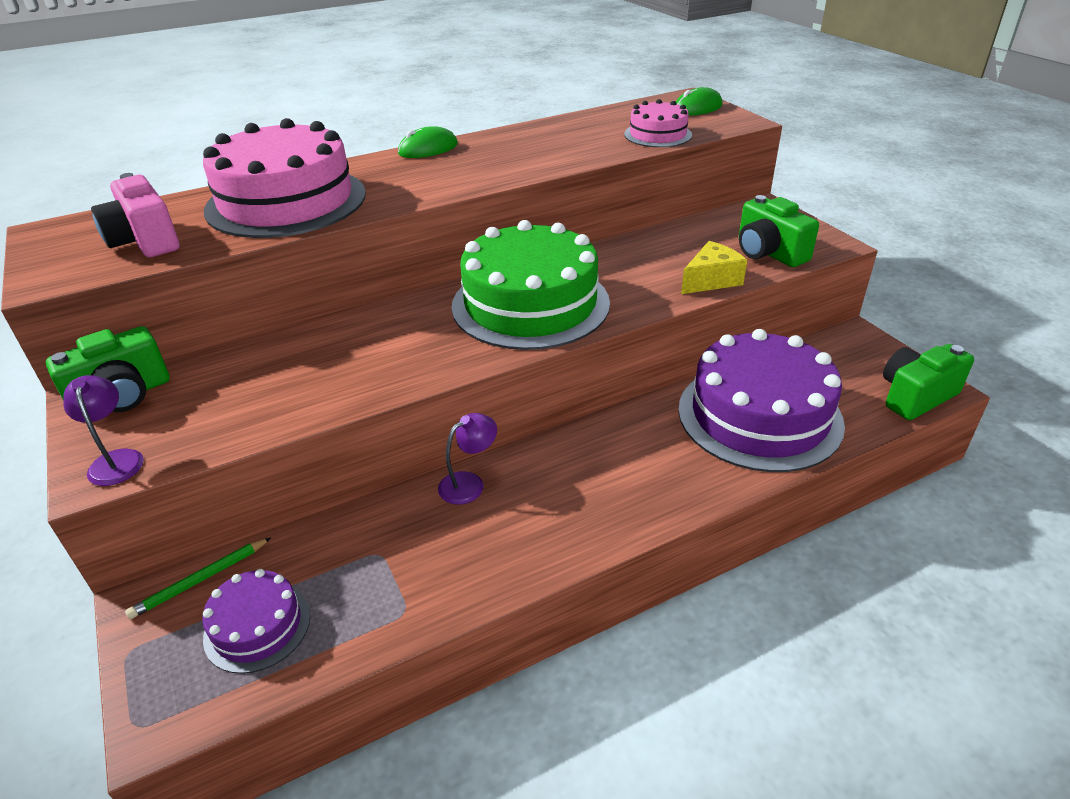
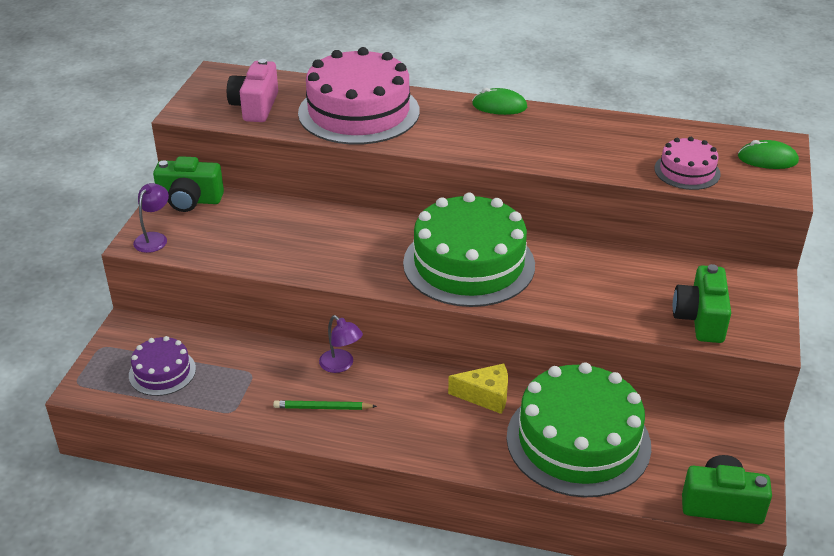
camera: 40 degrees right, 0 degrees up
(200, 580) = (160, 331): green pencil -> green pencil (322, 408)
(469, 483) = (341, 365): purple lamp -> purple lamp turned 45 degrees clockwise
(711, 280) = (619, 315): yellow cheese -> yellow cheese (486, 396)
(759, 415) = (578, 441): purple cake -> green cake

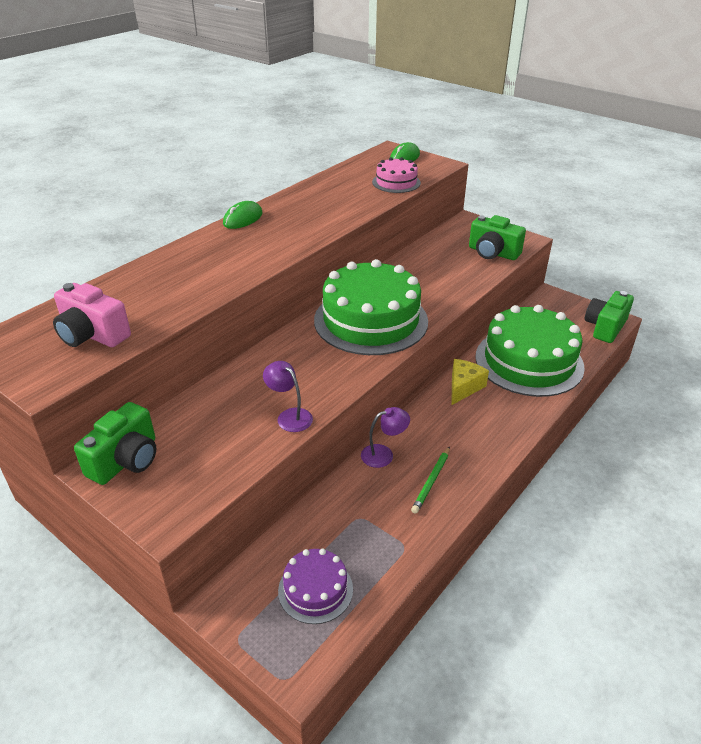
camera: 65 degrees left, 0 degrees up
(154, 238) = (170, 505): purple lamp -> purple lamp (289, 416)
(359, 112) = (175, 280): pink cake -> none

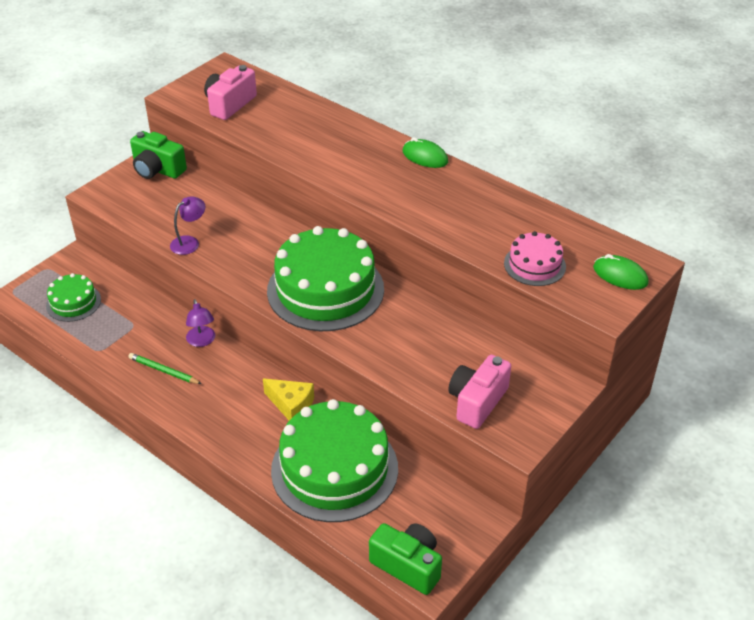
camera: 90 degrees right, 5 degrees up
(315, 589) = (73, 302): purple cake -> green cake
(492, 253) = (477, 401): green camera -> pink camera

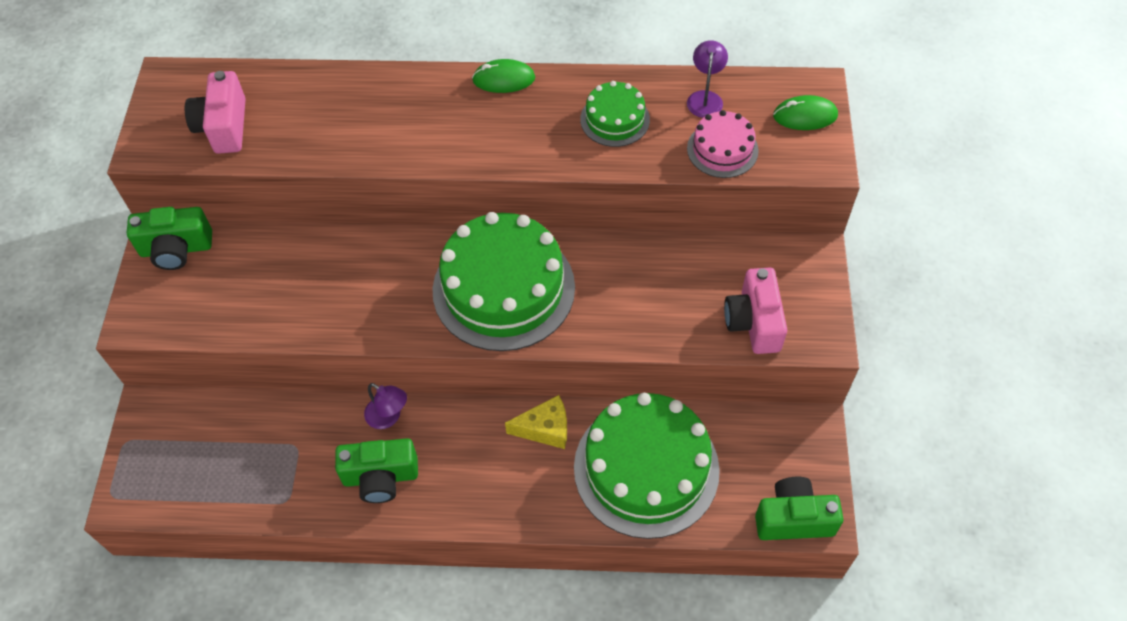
camera: 35 degrees left, 15 degrees up
(73, 302) = (200, 463): green cake -> green cake (615, 119)
(163, 371) = (380, 477): green pencil -> green camera
(189, 242) = (305, 320): purple lamp -> purple lamp (705, 98)

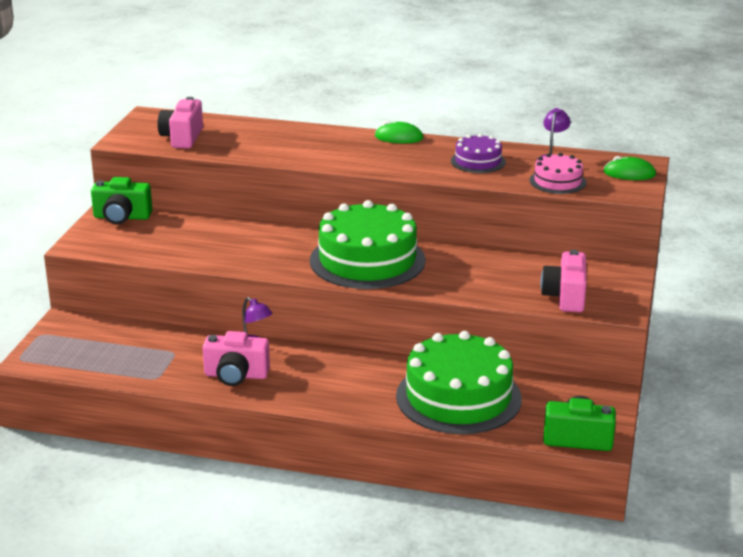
camera: 10 degrees right, 30 degrees down
(380, 477) = (236, 375): green camera -> pink camera
(545, 429) = (380, 367): yellow cheese -> none
(615, 119) = (478, 161): green cake -> purple cake

